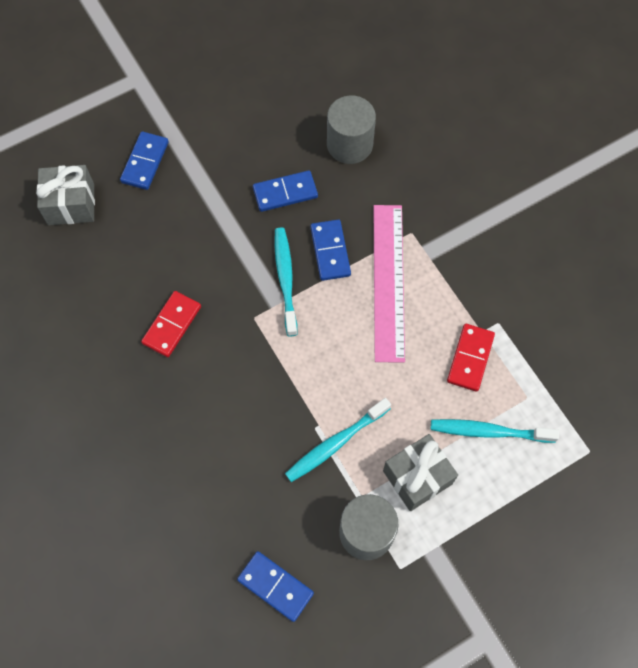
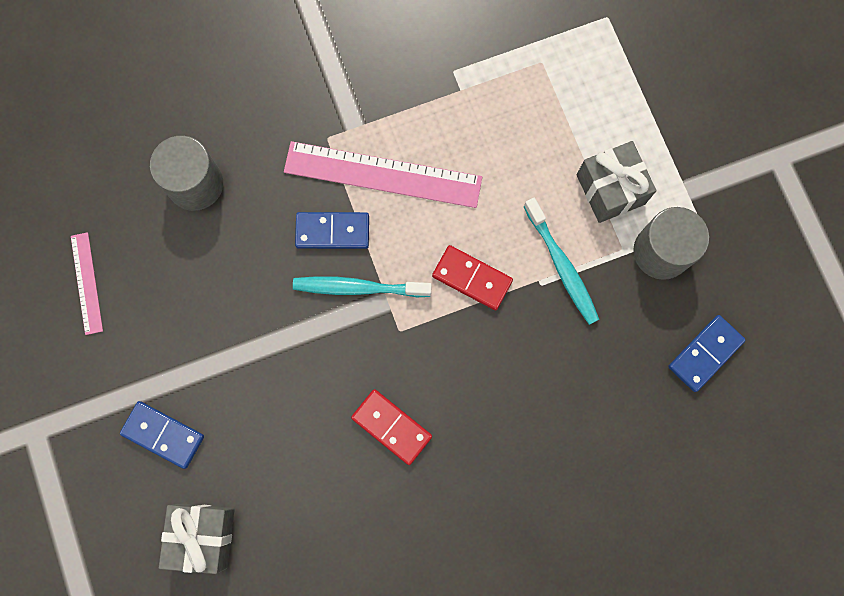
camera: 80 degrees left, 10 degrees up
(255, 88) = (87, 283): none -> pink ruler
(285, 193) = (245, 270): blue domino -> none
(470, 358) = (489, 108): red domino -> red domino (472, 278)
(489, 431) = (572, 108): turquoise toothbrush -> none

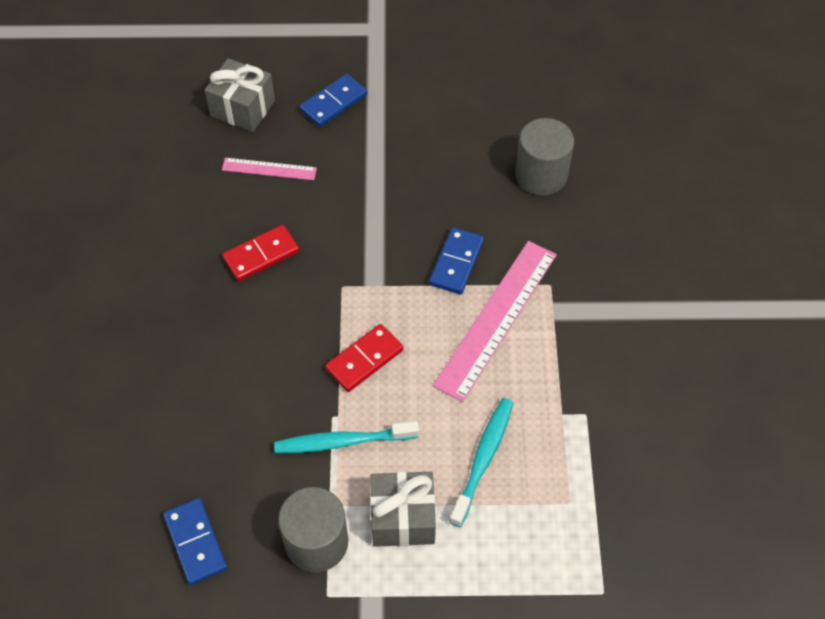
camera: 110 degrees right, 20 degrees down
(87, 283) = (481, 84): pink ruler -> pink ruler (269, 169)
(358, 288) = (395, 267): turquoise toothbrush -> turquoise toothbrush (483, 459)

